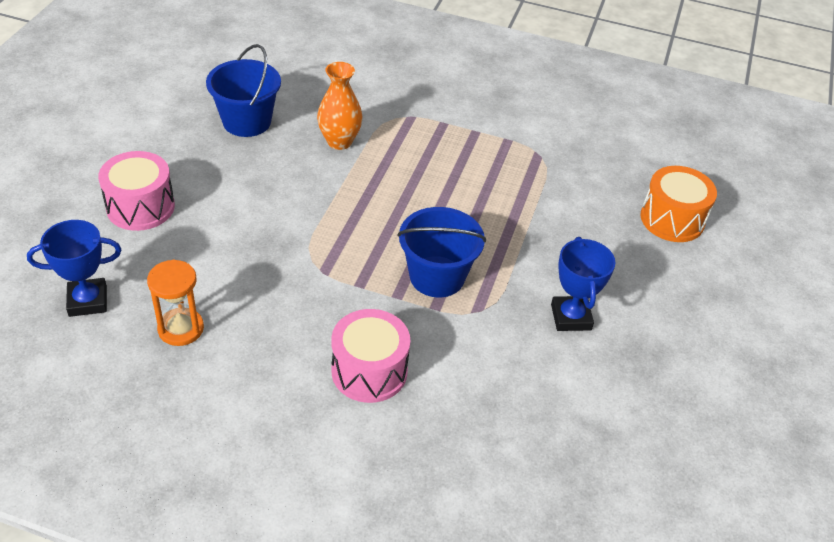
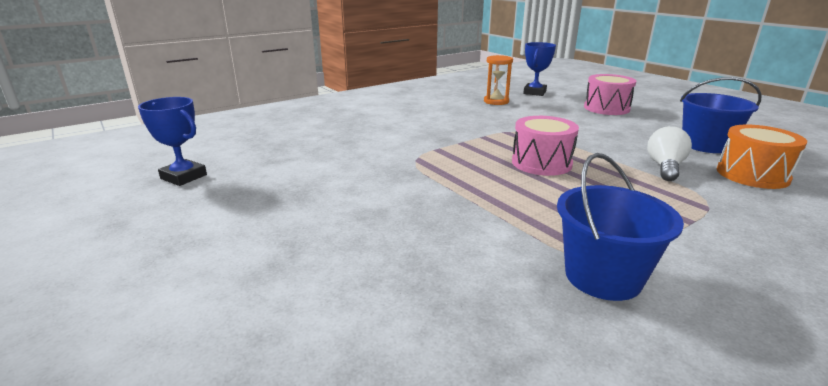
camera: 130 degrees right, 20 degrees down
(339, 142) = (665, 167): orange vase -> white light bulb
(369, 371) = (414, 124): pink drum -> pink drum (541, 163)
(437, 276) = (464, 157): blue bucket -> blue bucket (603, 277)
(571, 317) = (364, 185): blue trophy -> blue trophy (183, 177)
(672, 219) = (399, 302): orange drum -> orange drum (752, 175)

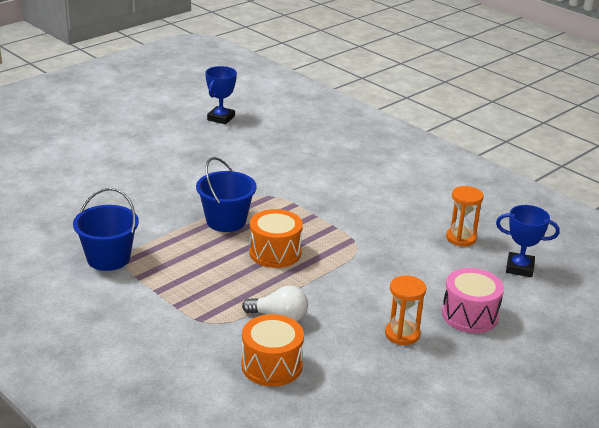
camera: 80 degrees right, 5 degrees up
(541, 163) = (275, 252): pink drum -> orange drum
(650, 127) = (402, 334): none -> orange hourglass
(705, 145) = (351, 360): blue bucket -> blue bucket (226, 221)

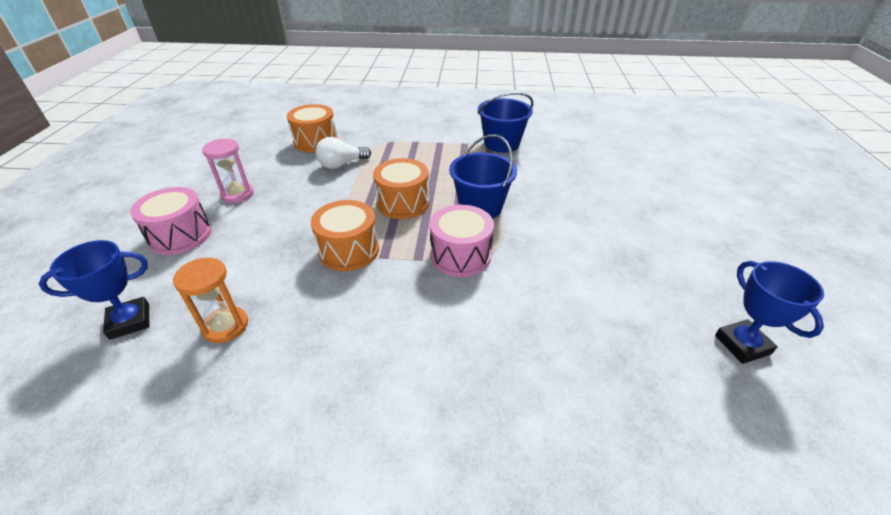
camera: 140 degrees right, 10 degrees up
(286, 203) = (460, 255): none -> pink drum
(352, 241) = (349, 250): none -> orange drum
(402, 334) = (237, 194): orange hourglass -> pink hourglass

